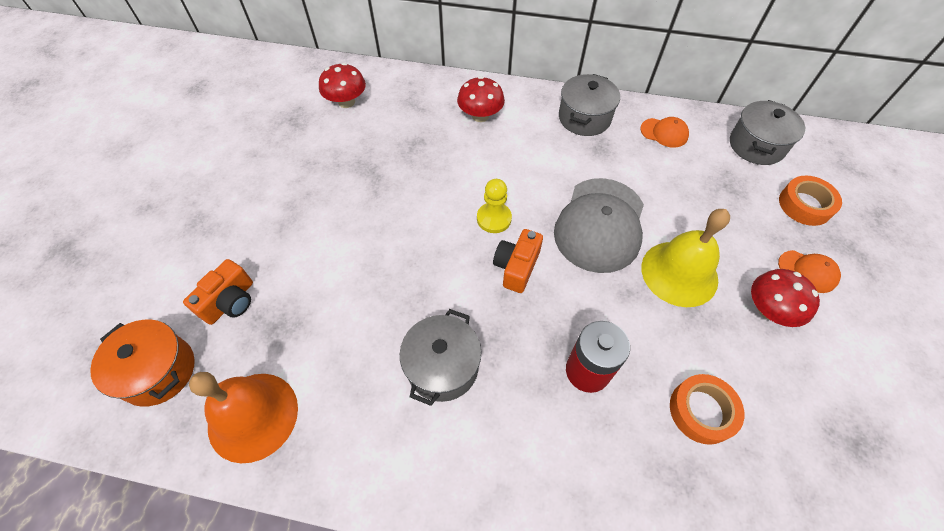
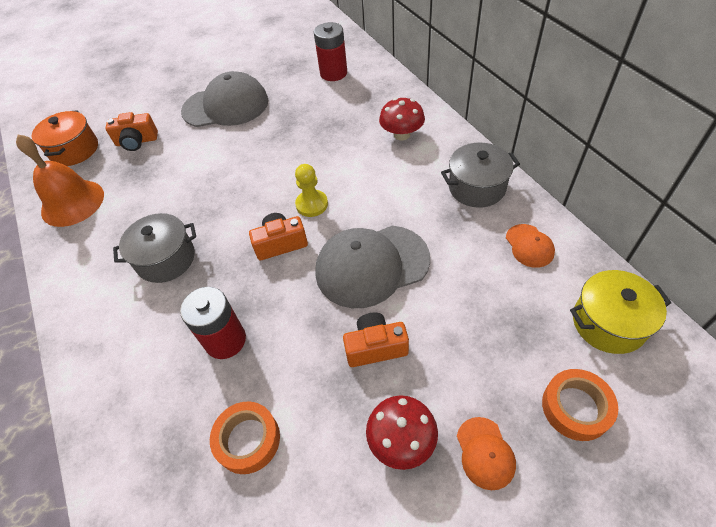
camera: 55 degrees right, 5 degrees down
(281, 198) = (226, 106): none -> grey cap
(346, 102) = (333, 73): red mushroom -> red battery
(679, 273) = (375, 347): yellow bell -> orange camera
(756, 145) = (608, 323): grey pot -> yellow pot

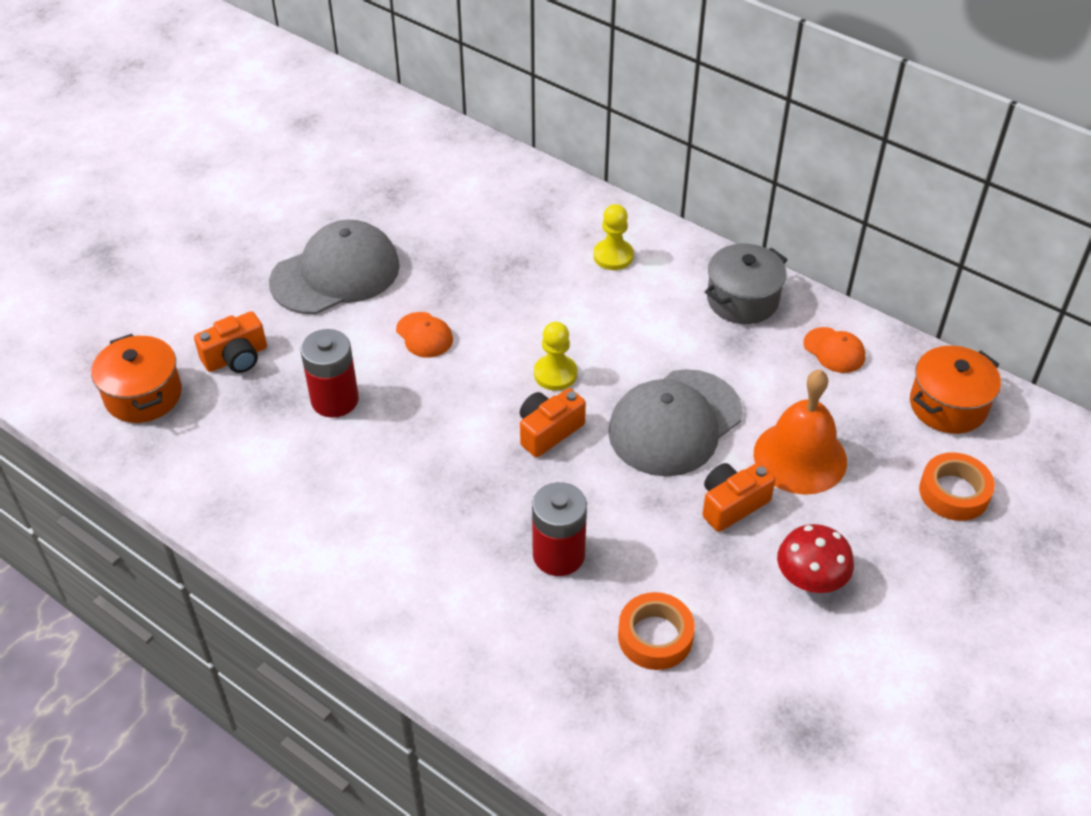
camera: 30 degrees left, 5 degrees down
(72, 203) = (209, 465): orange bell -> orange bell (800, 457)
(166, 259) = (411, 493): grey pot -> none
(333, 73) = (463, 190): red battery -> red battery (335, 400)
(401, 134) = (613, 256): red mushroom -> yellow pawn
(485, 453) = (893, 560): orange cap -> orange cap (424, 335)
(608, 323) = (948, 405): yellow pot -> orange pot

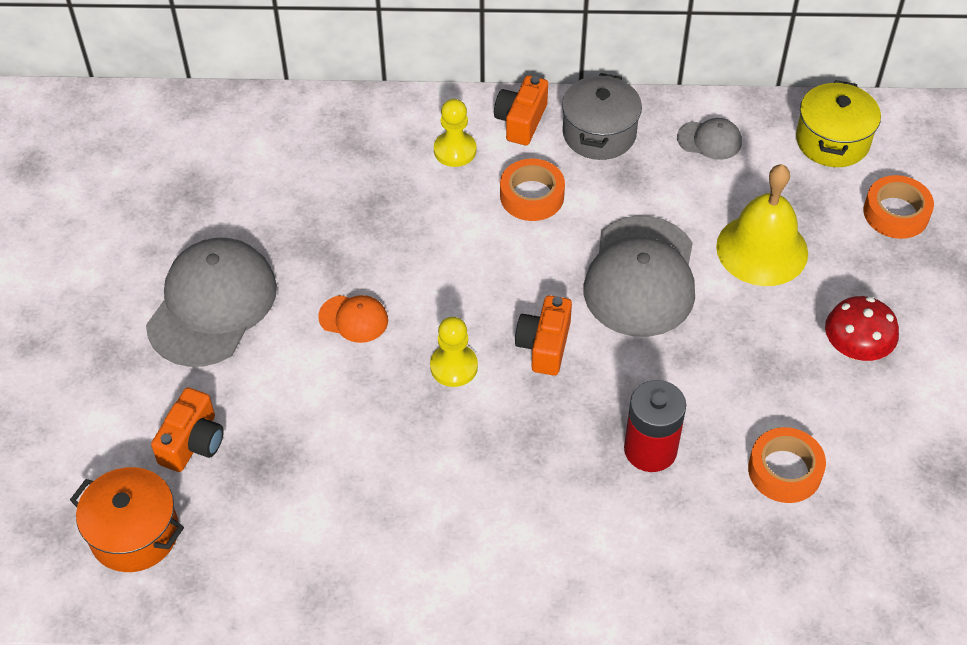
camera: 35 degrees left, 5 degrees up
(335, 400) = (328, 428): red battery -> none
(555, 374) = (503, 289): yellow pawn -> yellow pawn (454, 367)
(642, 318) = (532, 196): none -> orange tape
(732, 504) = (746, 322): orange camera -> orange camera (521, 121)
(800, 457) = (762, 249): orange bell -> yellow bell
(834, 350) = (709, 140): orange cap -> grey cap
(948, 405) = (832, 141): orange pot -> yellow pot

